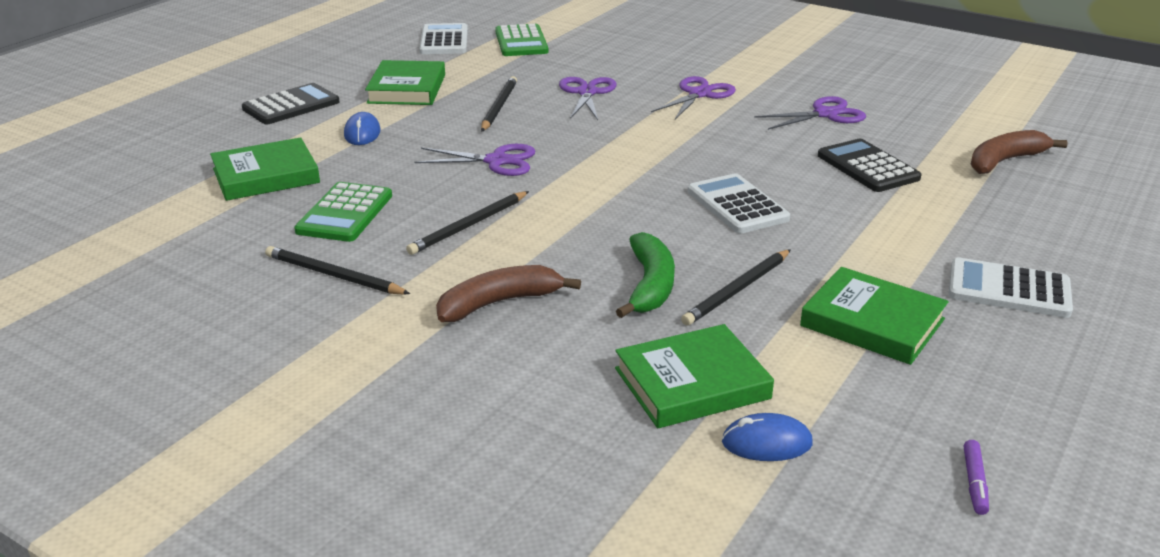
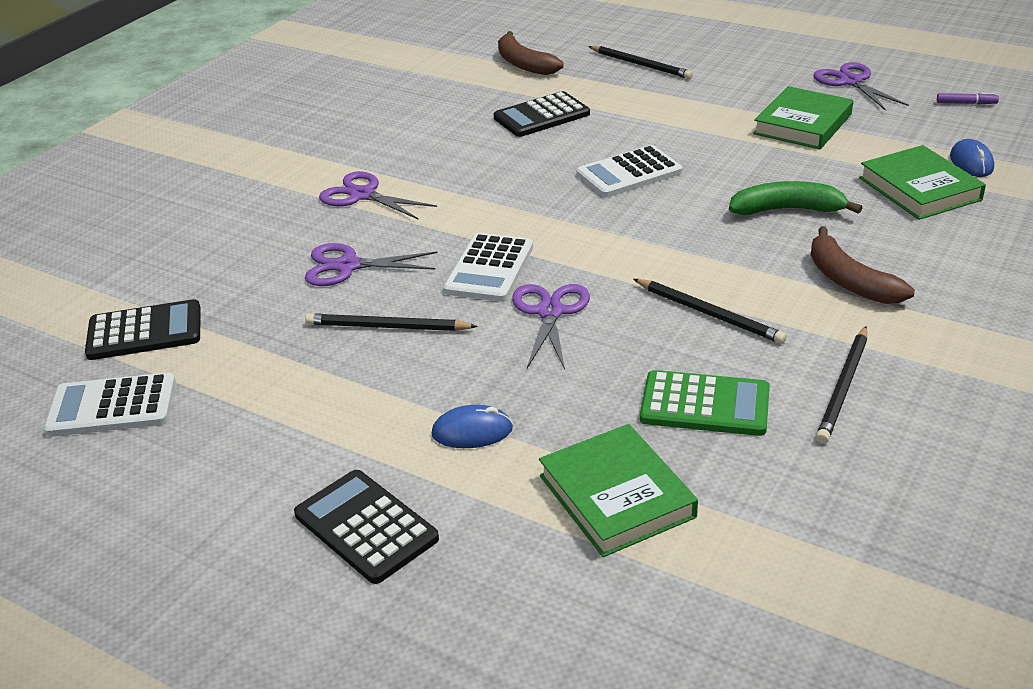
camera: 90 degrees left, 5 degrees up
(407, 89) = (313, 415): green book -> none
(521, 42) = (145, 332): green calculator -> black calculator
(737, 290) = (779, 173): black pencil -> black pencil (641, 65)
(825, 114) = (423, 130): purple scissors -> purple scissors (851, 82)
(1008, 290) = (736, 78): white calculator -> white calculator (489, 269)

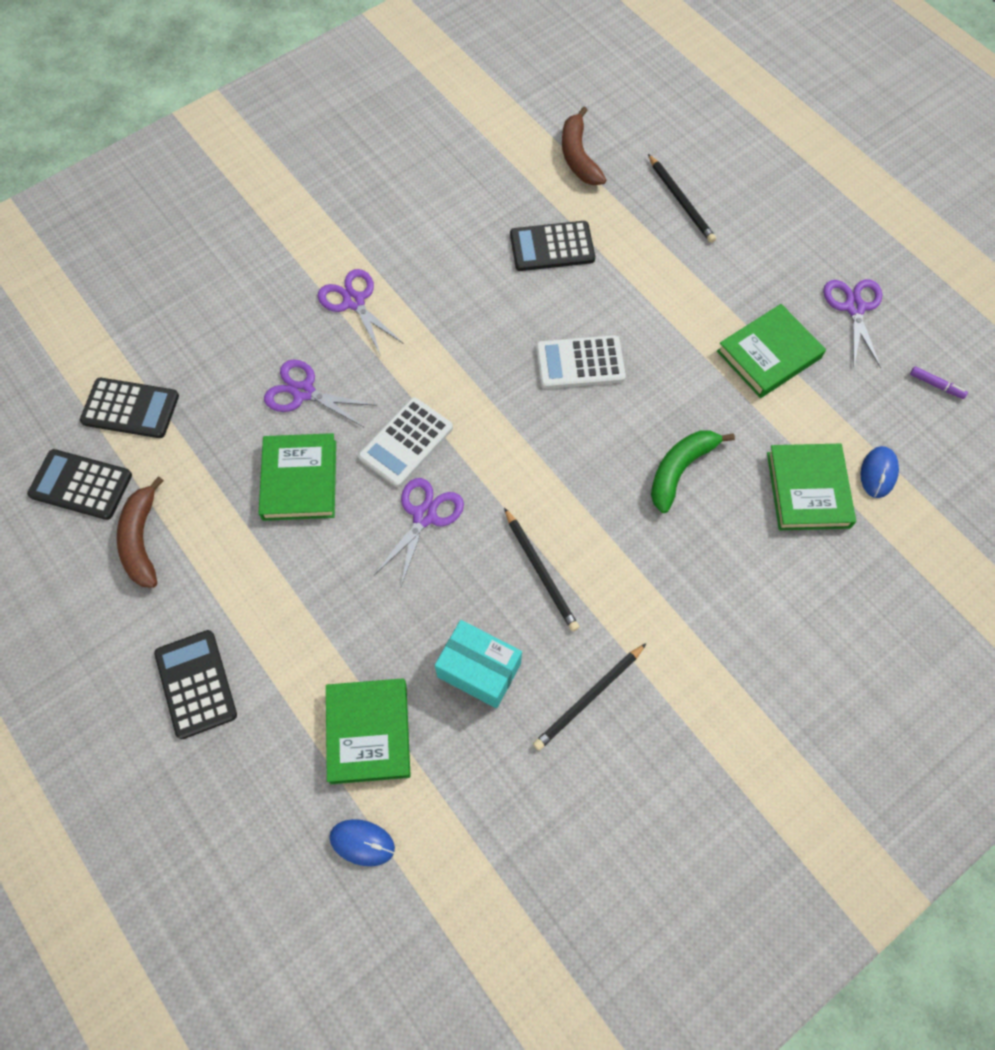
camera: 20 degrees right, 30 degrees up
(112, 406) = (81, 485): white calculator -> black calculator
(387, 327) = (299, 480): black pencil -> green book
(472, 431) = (306, 623): blue mouse -> blue mouse (362, 842)
(705, 405) = (479, 670): green calculator -> turquoise box
(787, 210) = (680, 470): green banana -> green banana turned 75 degrees counterclockwise
(849, 281) = (671, 581): brown banana -> brown banana (142, 540)

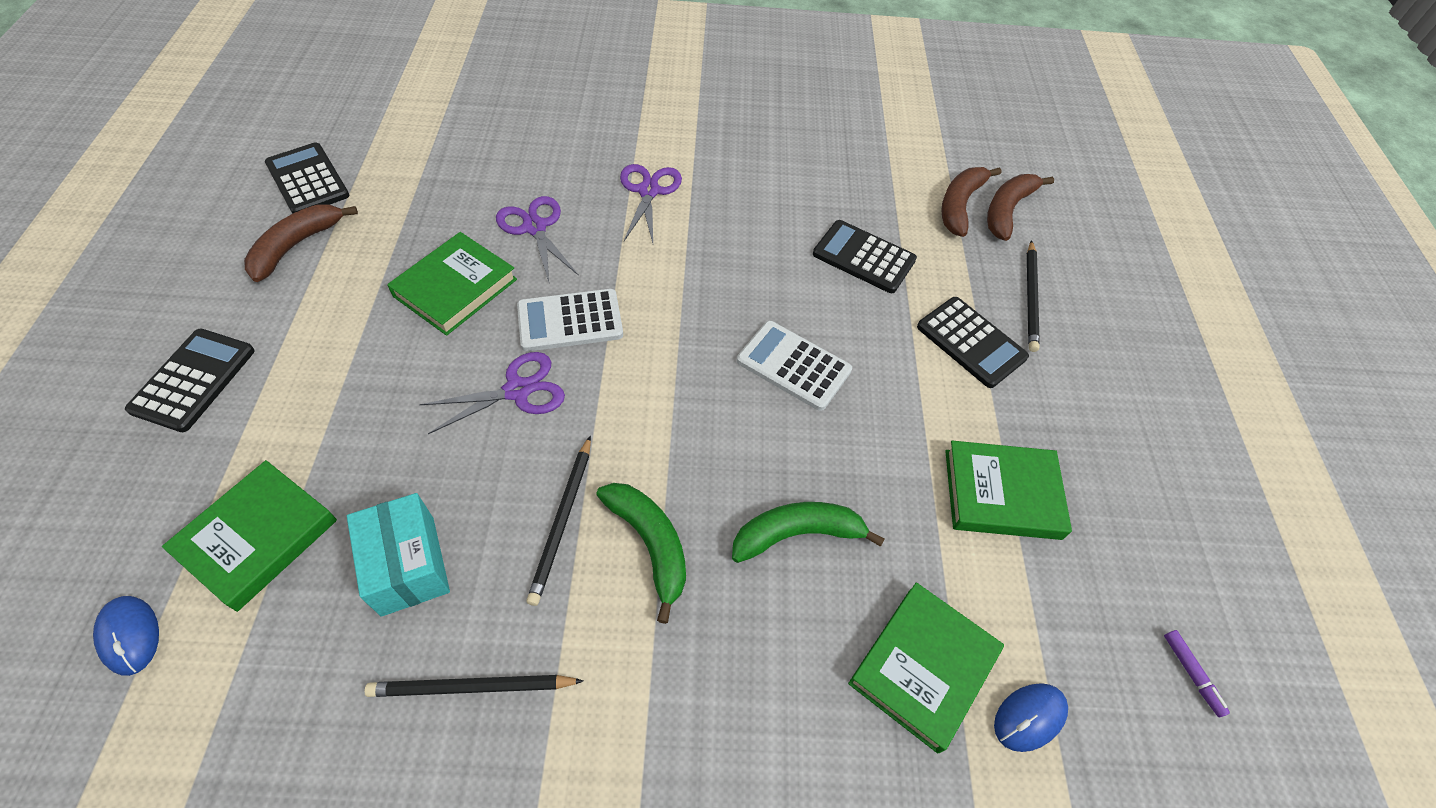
camera: 35 degrees right, 10 degrees down
(130, 409) = (402, 155): black calculator -> black calculator (971, 342)
(605, 543) = (650, 544): none -> green banana
(612, 138) = (1007, 210): none -> brown banana
(854, 307) = (1148, 517): purple scissors -> none

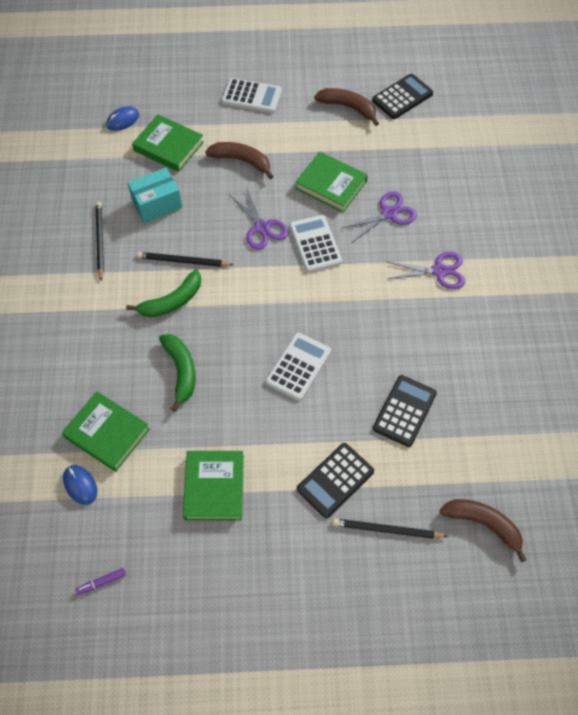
camera: 90 degrees right, 5 degrees up
(193, 380) = (251, 96): black calculator -> white calculator
(960, 205) = (480, 486): brown banana -> brown banana (242, 161)

